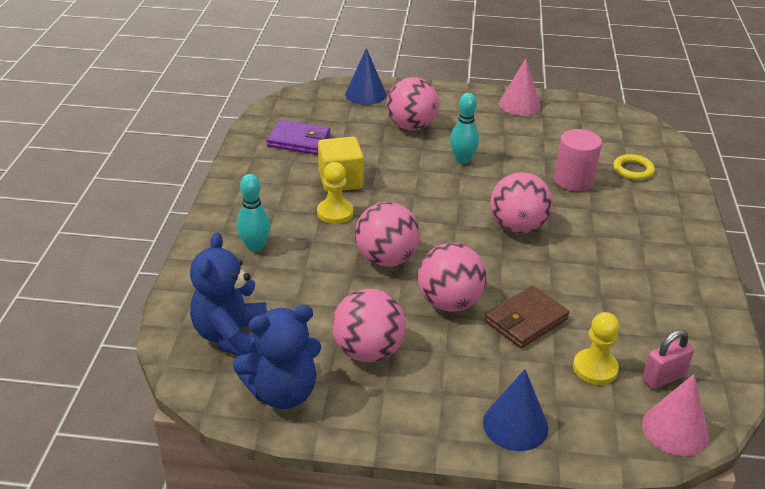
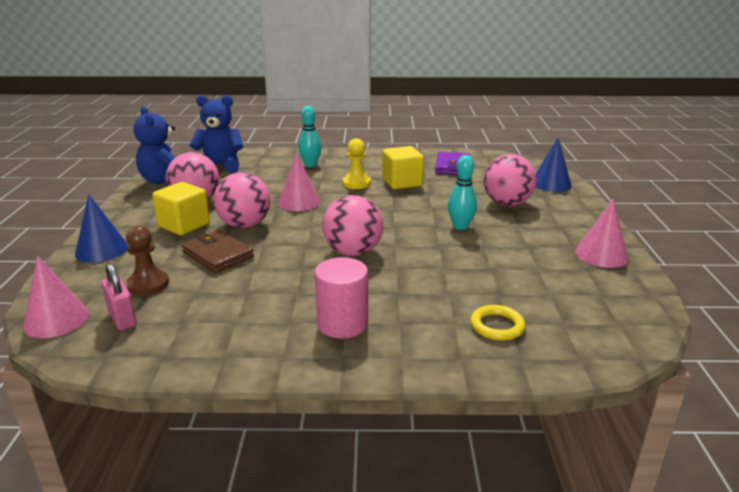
camera: 85 degrees right, 10 degrees down
(386, 259) = (299, 202): pink ball -> pink cone
(446, 355) = (184, 225): none -> yellow cube
(573, 180) = (451, 284): pink cylinder -> pink cylinder (342, 323)
(595, 368) = (148, 284): yellow pawn -> brown pawn

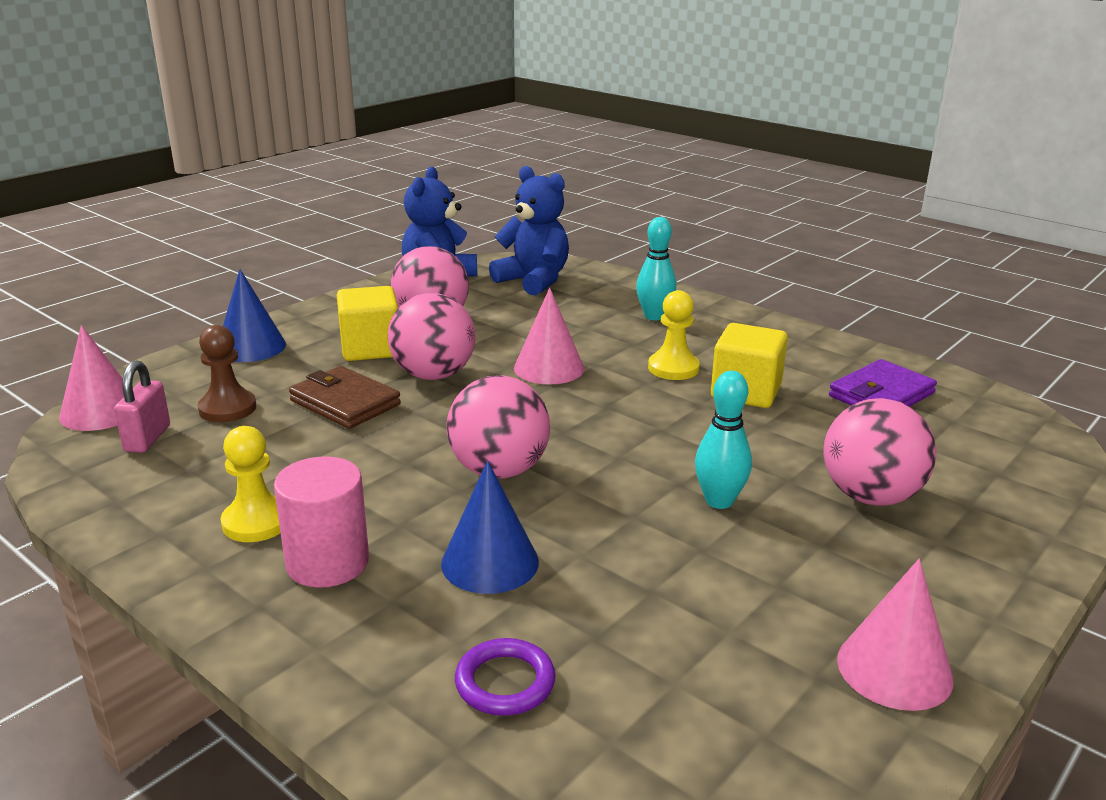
camera: 40 degrees right, 0 degrees up
(218, 254) = (345, 403): brown wallet -> brown wallet turned 45 degrees counterclockwise
(272, 325) = (256, 522): none -> yellow pawn
(497, 326) = (505, 682): yellow ring -> purple ring
(551, 184) = (1028, 495): blue cone -> blue cone (490, 562)

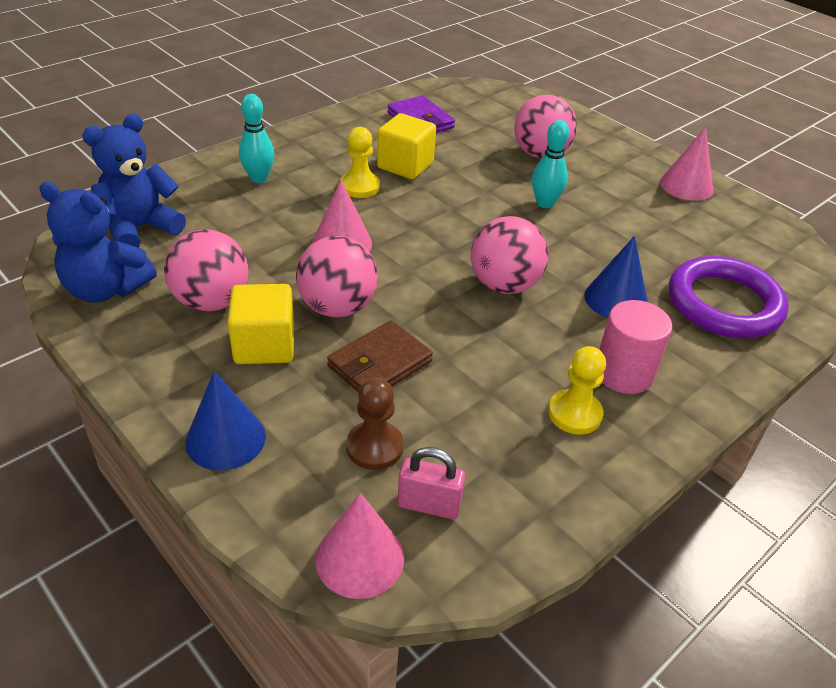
camera: 85 degrees left, 15 degrees up
(505, 682) = (724, 303): purple ring -> purple ring, size x2.07

